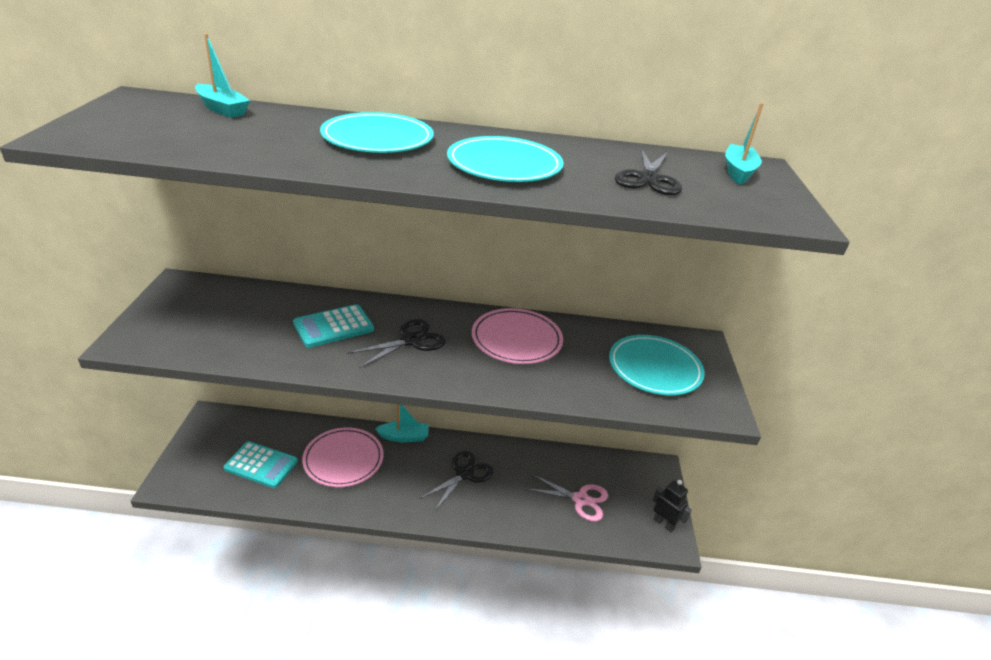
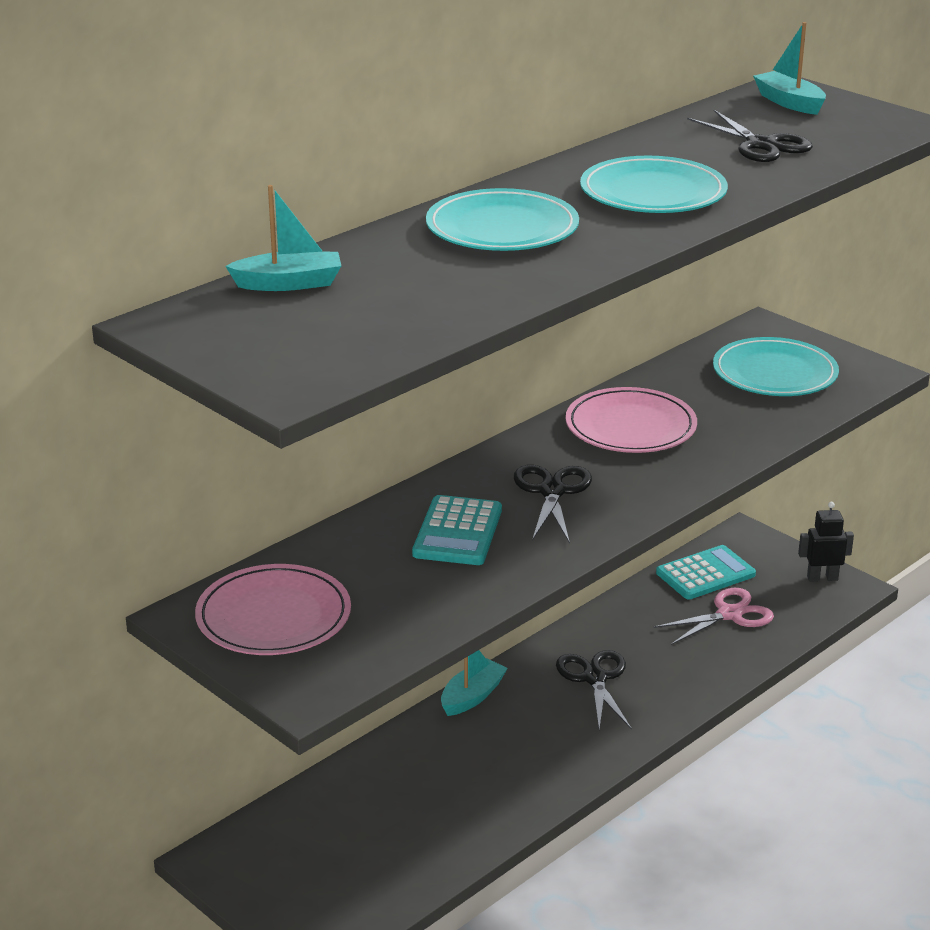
camera: 45 degrees left, 5 degrees down
(261, 465) = (382, 843): turquoise calculator -> turquoise calculator (705, 574)
(343, 459) = (455, 766): pink plate -> pink plate (273, 616)

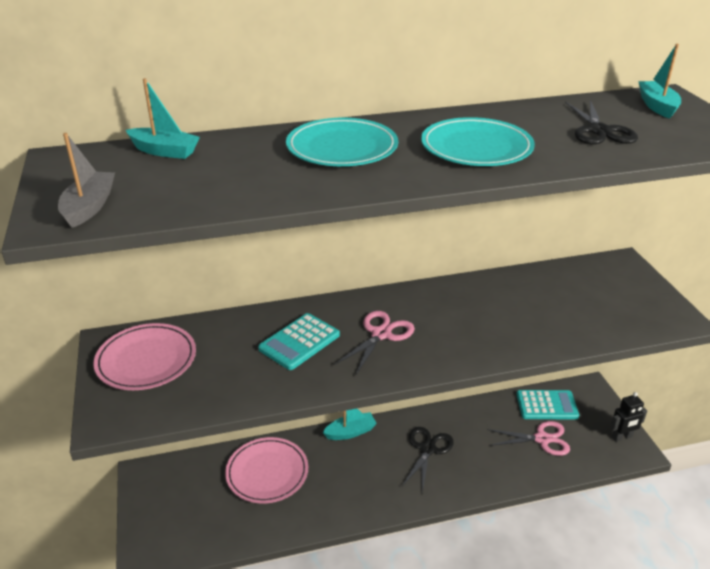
camera: 30 degrees right, 5 degrees up
(306, 362) = (89, 207): none -> grey boat
(552, 491) = (381, 334): black scissors -> pink scissors
(630, 426) = (472, 305): pink plate -> pink plate (267, 472)
(774, 373) = (603, 297): turquoise plate -> none
(822, 578) = (622, 437): black robot -> black robot turned 135 degrees clockwise

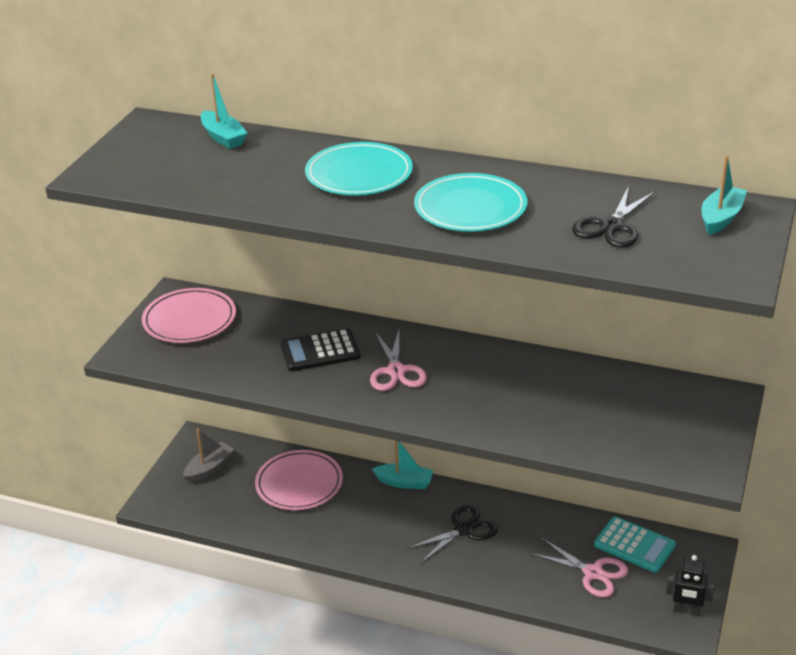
camera: 35 degrees right, 0 degrees up
(89, 207) = (125, 171): grey boat -> grey boat (209, 468)
(299, 342) = (320, 351): turquoise calculator -> black calculator
(381, 334) = (396, 371): pink scissors -> pink scissors turned 105 degrees clockwise

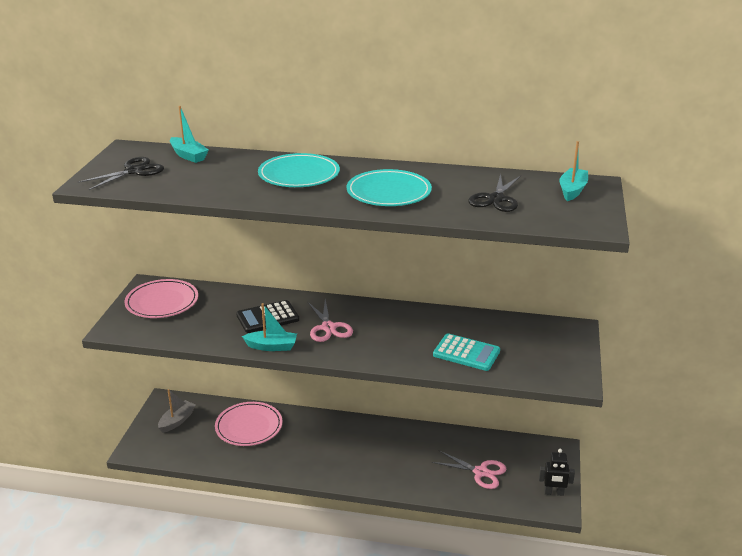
camera: 10 degrees left, 5 degrees down
(404, 482) = (329, 419): turquoise boat -> turquoise boat (271, 346)
(464, 529) = (380, 449): black scissors -> black scissors (134, 171)
(634, 545) = (506, 450): turquoise calculator -> turquoise calculator (466, 353)

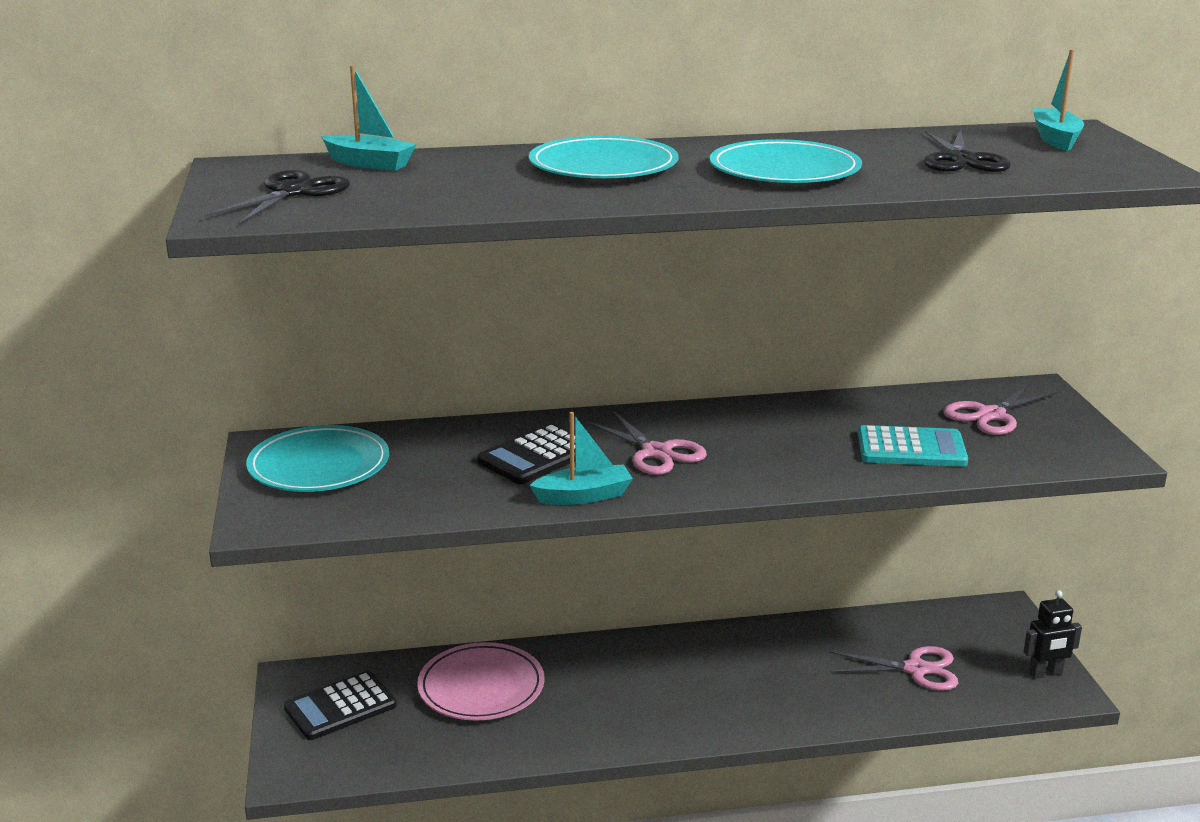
camera: 20 degrees left, 5 degrees down
(162, 302) = (319, 465): pink plate -> turquoise plate
(177, 421) = (340, 707): grey boat -> black calculator
(531, 340) = (990, 415): none -> pink scissors

